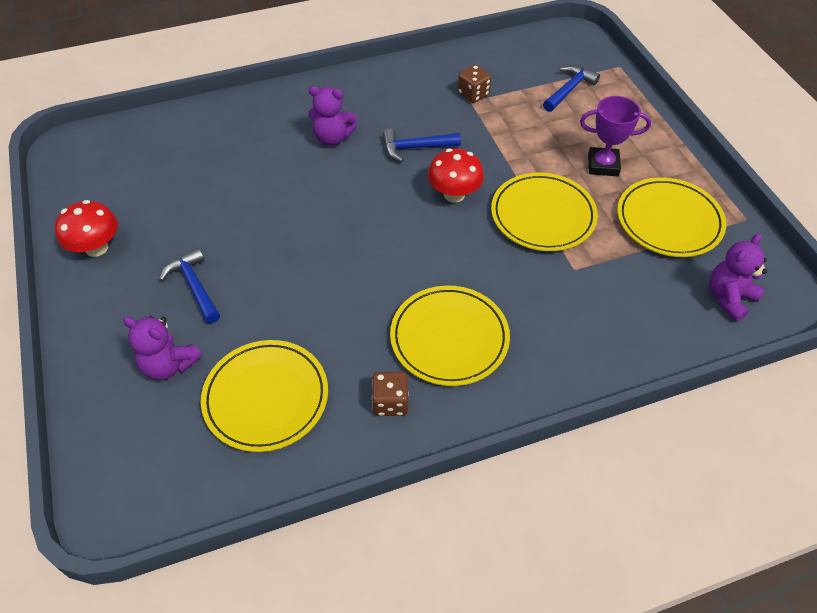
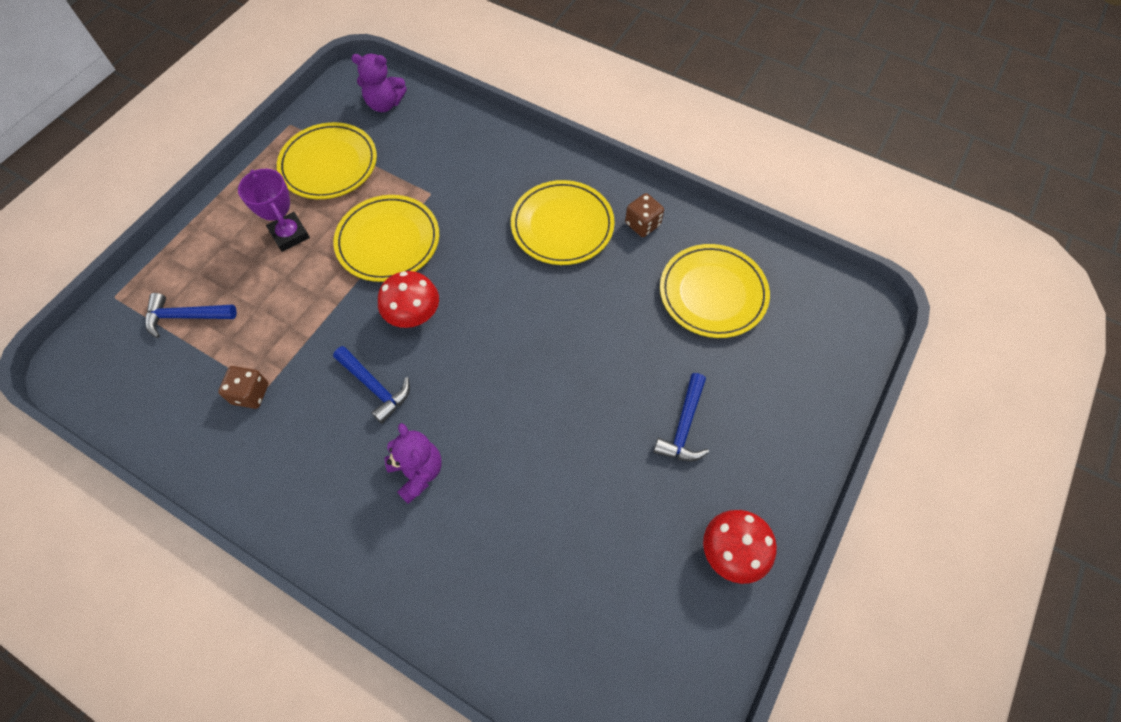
camera: 130 degrees left, 10 degrees up
(169, 365) = (756, 375): purple teddy bear -> none

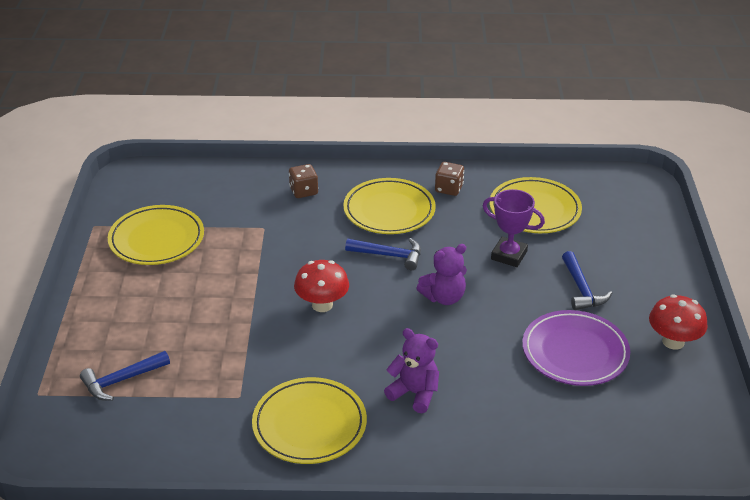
camera: 30 degrees left, 25 degrees down
(250, 394) = (230, 404): brown dice -> brown dice (303, 191)
(289, 234) = (165, 295): purple trophy -> purple trophy (509, 255)
(375, 387) = (332, 359): blue hammer -> blue hammer (389, 255)
(385, 104) = (169, 185): purple teddy bear -> purple teddy bear (444, 297)
(388, 241) = (256, 269): yellow plate -> yellow plate (309, 425)
(613, 507) = (575, 352): none -> purple plate

